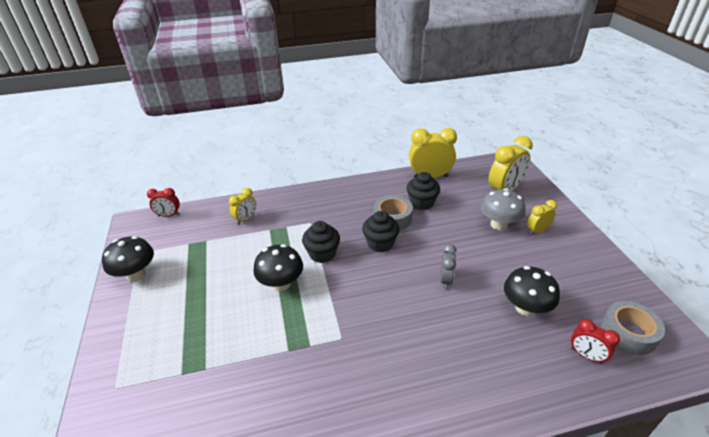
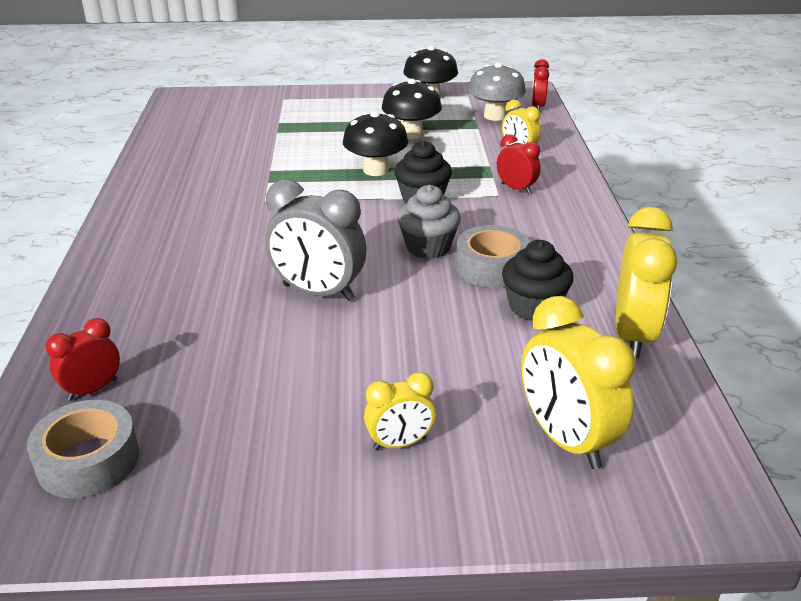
camera: 100 degrees right, 5 degrees down
(300, 216) = (516, 189): none -> red clock
(380, 243) = (428, 247): black cupcake -> grey cupcake
(445, 280) = (318, 292): grey clock -> grey clock, size x1.79
(499, 224) = (438, 391): grey mushroom -> grey mushroom (495, 116)
(525, 308) = (216, 357): black mushroom -> black mushroom (411, 134)
(537, 231) = (400, 443): yellow clock -> yellow clock turned 90 degrees clockwise

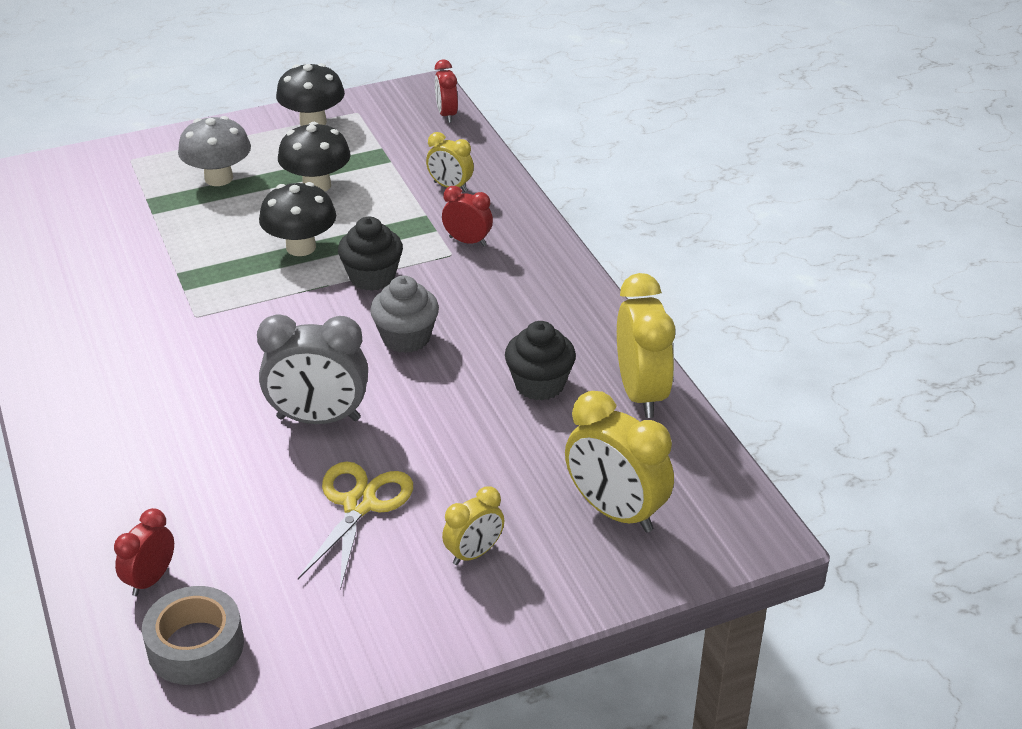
camera: 20 degrees left, 5 degrees up
(313, 371) = (359, 505): none -> yellow scissors
(492, 267) = (481, 348): grey tape -> none
(495, 116) = (402, 139): grey mushroom -> grey mushroom (219, 178)

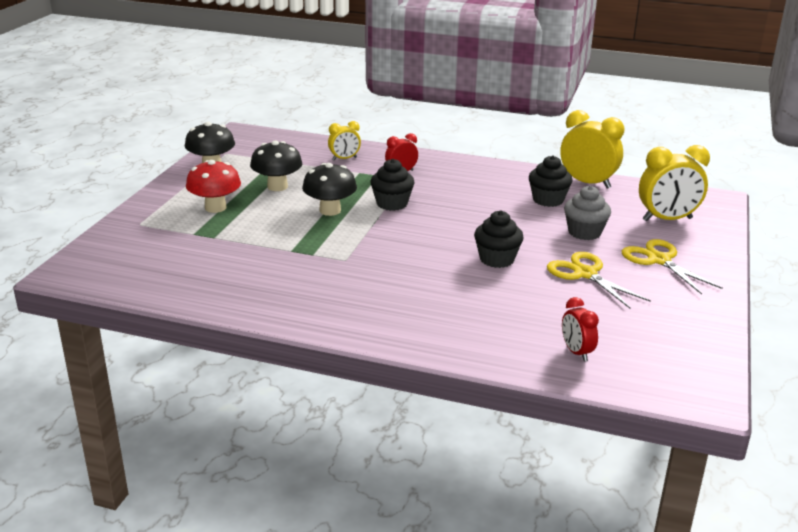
camera: 50 degrees left, 10 degrees down
(196, 646) = (650, 357): grey tape -> none
(219, 178) = (215, 207): grey mushroom -> red mushroom
(318, 419) = (497, 259): grey clock -> black cupcake
(406, 338) = (460, 214): grey cupcake -> grey cupcake (584, 232)
(446, 115) = (275, 136): red clock -> none
(474, 553) = (659, 260): yellow clock -> yellow scissors

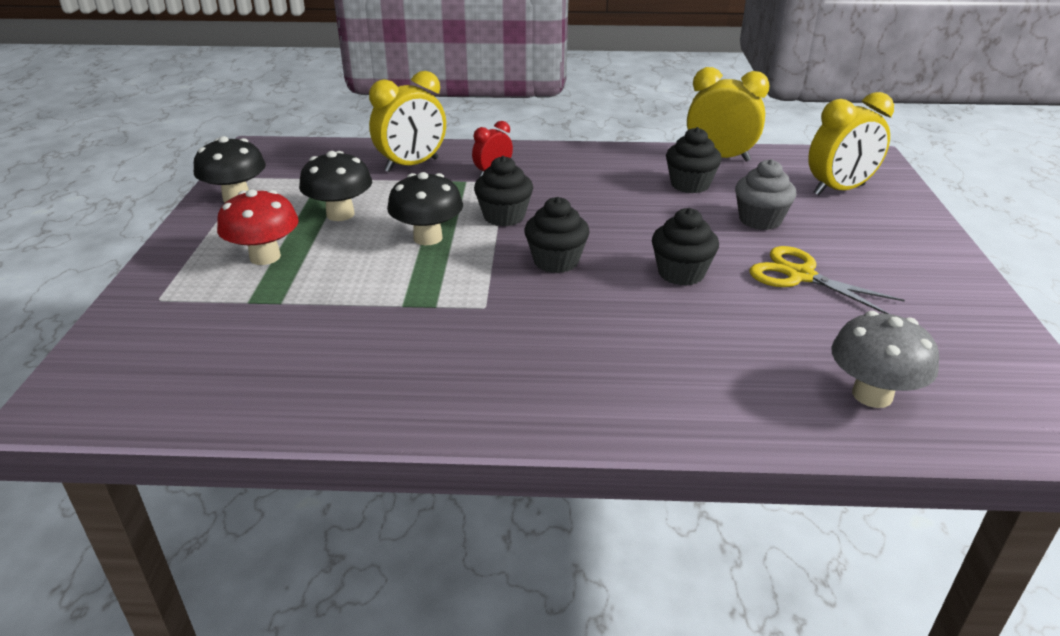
camera: 15 degrees left, 5 degrees up
(344, 159) = (412, 165): yellow clock -> yellow clock, size x1.79
(411, 238) = (556, 261): none -> black cupcake
(576, 352) = (872, 395): red clock -> grey mushroom
(659, 260) = (870, 243): yellow scissors -> none

